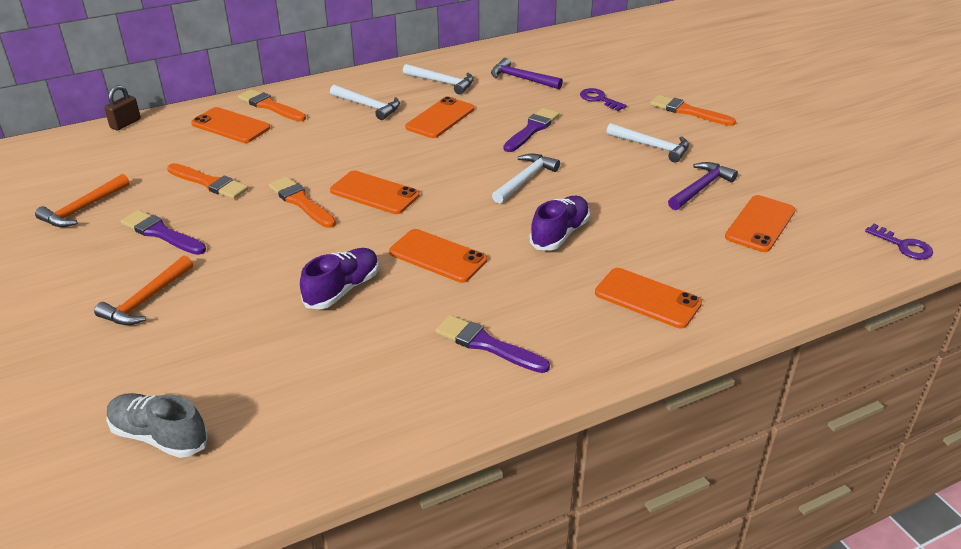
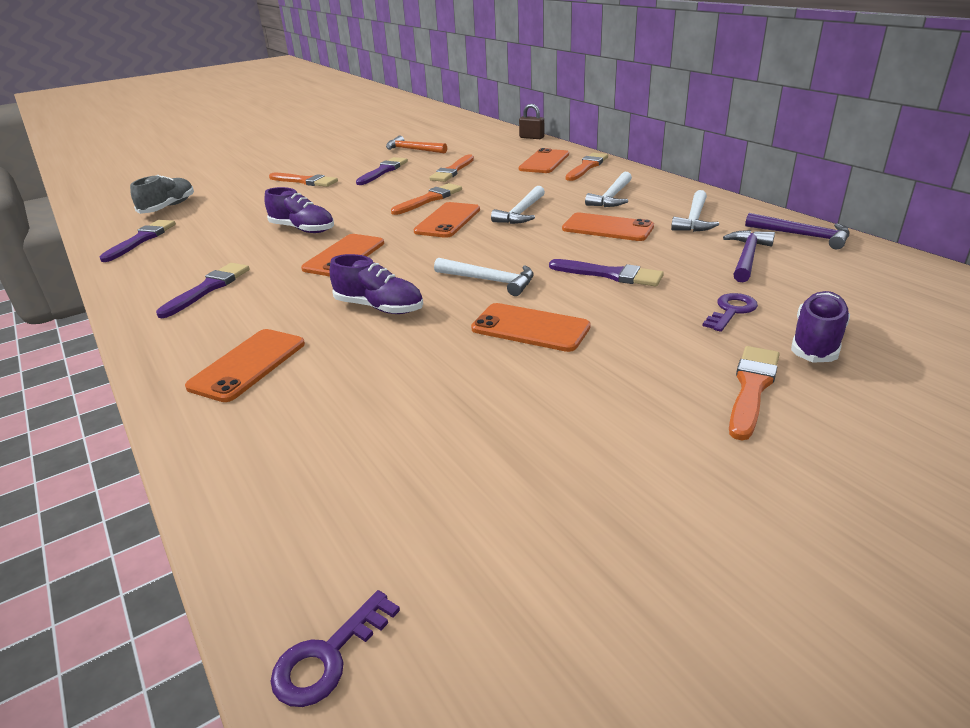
camera: 85 degrees right, 5 degrees down
(146, 300) = (305, 181): orange hammer -> orange brush
(296, 438) = (141, 240): none -> purple brush
(641, 84) = (816, 342): none -> purple shoe
(652, 147) = (608, 357): white hammer -> white hammer (521, 213)
(701, 188) = (500, 402): purple hammer -> purple hammer (802, 236)
(760, 224) = (404, 458): orange phone -> orange phone (530, 328)

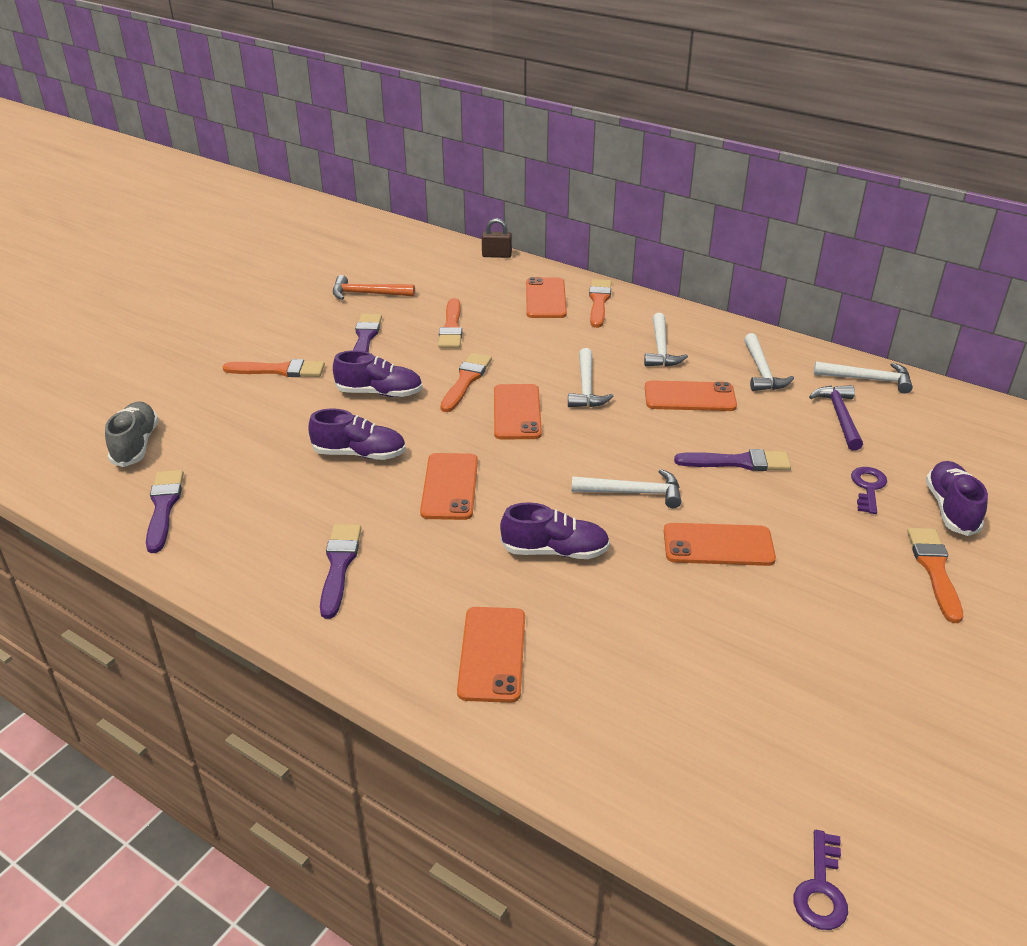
camera: 25 degrees left, 5 degrees up
(358, 199) = (379, 393): none -> purple shoe
(802, 236) = (868, 379): purple hammer -> white hammer

